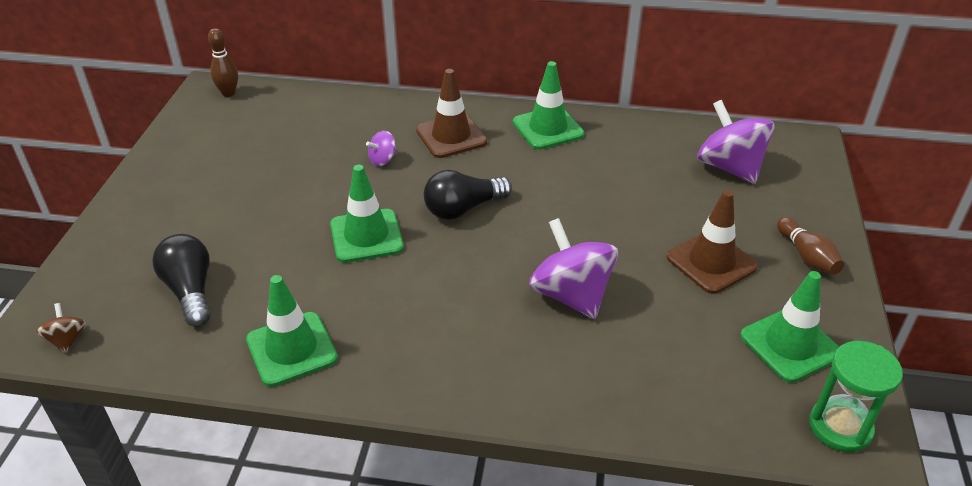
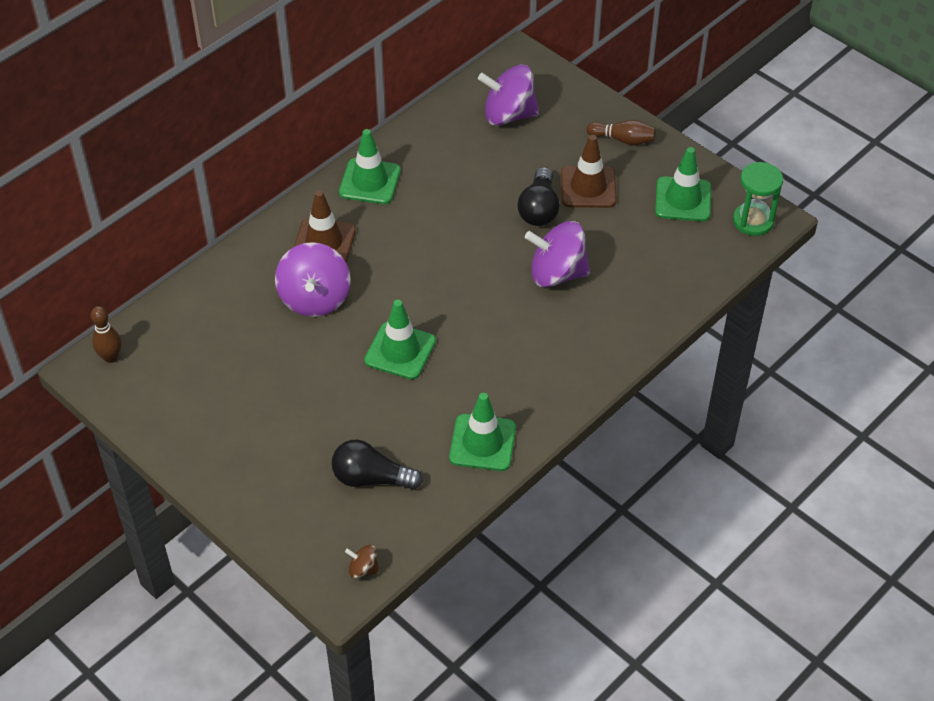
camera: 55 degrees left, 10 degrees up
(382, 160) = (315, 298): purple spinning top -> purple spinning top, size x2.18
(463, 209) = (419, 281): black light bulb -> black light bulb (539, 209)

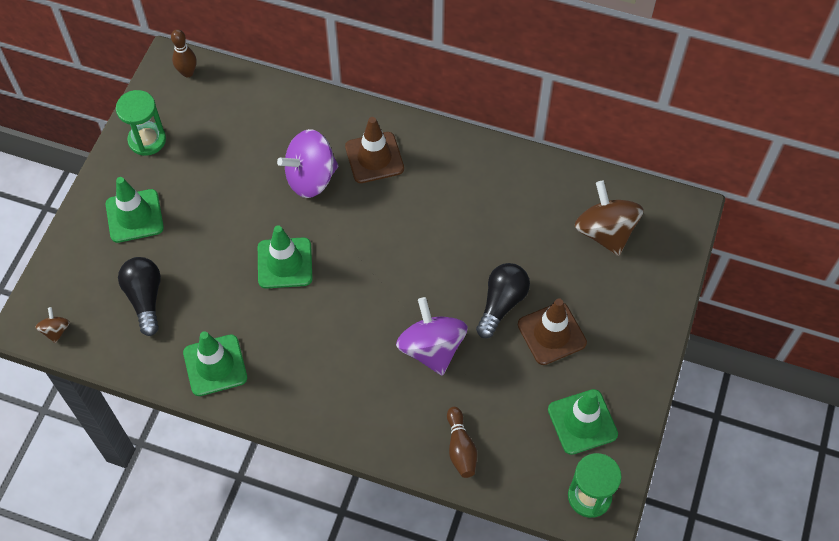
camera: 65 degrees right, 10 degrees up
(174, 419) = (147, 140): none -> green hourglass
(370, 181) = (461, 160): green traffic cone -> green traffic cone (134, 216)
(508, 115) = (605, 232): purple spinning top -> brown spinning top
(539, 209) = (501, 303): black light bulb -> black light bulb turned 135 degrees clockwise
(623, 139) = (631, 339): brown bowling pin -> brown bowling pin (460, 448)

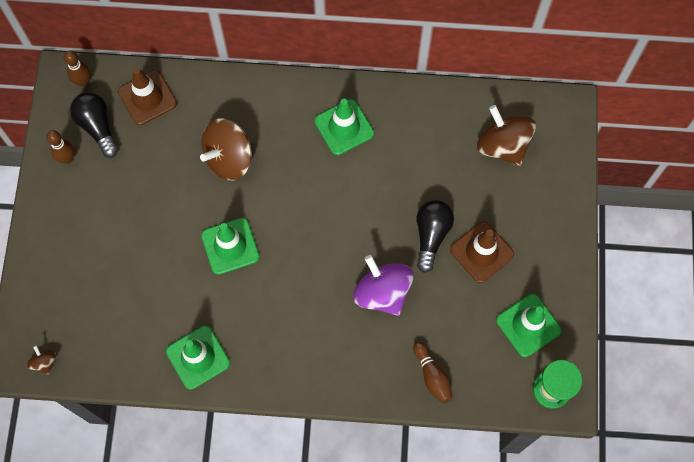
camera: 15 degrees left, 10 degrees up
(134, 216) = (80, 235): green traffic cone -> green traffic cone (344, 127)
(145, 298) = (115, 311): black light bulb -> black light bulb (97, 127)
(147, 140) = (67, 158): green hourglass -> brown bowling pin
(311, 178) = (229, 158): purple spinning top -> brown spinning top
(374, 158) = (280, 124): brown traffic cone -> brown traffic cone (147, 98)

